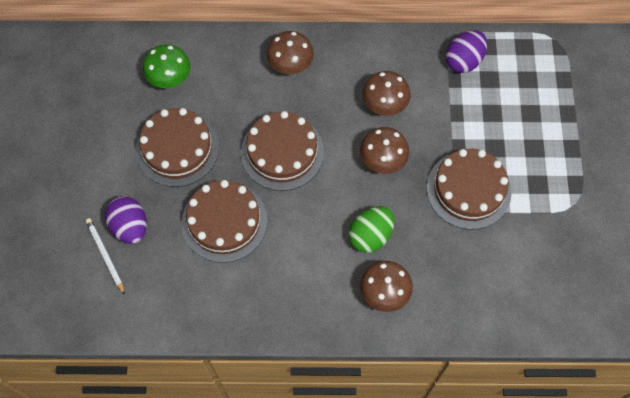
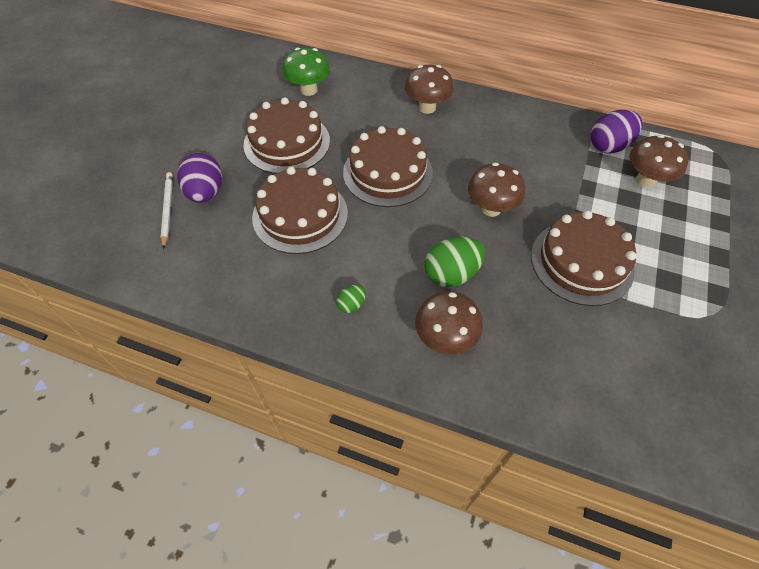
camera: 20 degrees right, 10 degrees down
(302, 290) = (352, 304): none -> green egg
(384, 105) = (510, 162): brown mushroom -> brown mushroom (645, 180)

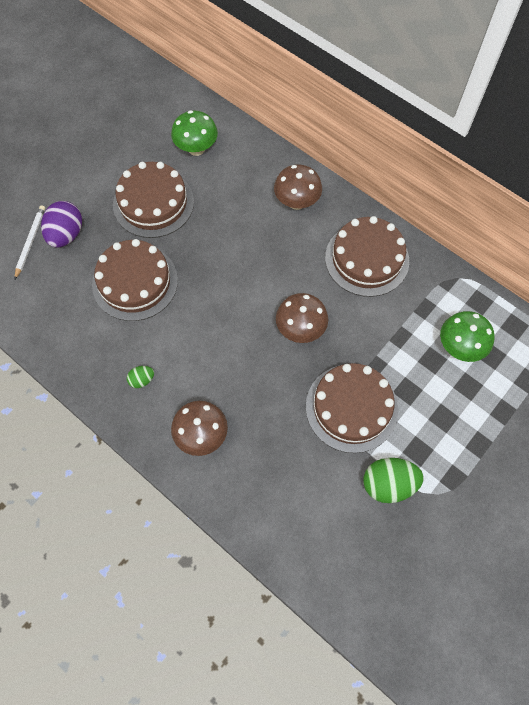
camera: 20 degrees right, 10 degrees up
(387, 172) = (227, 263): brown cake -> brown cake (367, 259)
(451, 274) = (234, 381): green egg -> green egg (388, 484)
(609, 146) = (447, 299): purple egg -> none
(645, 180) = (459, 347): brown mushroom -> green mushroom

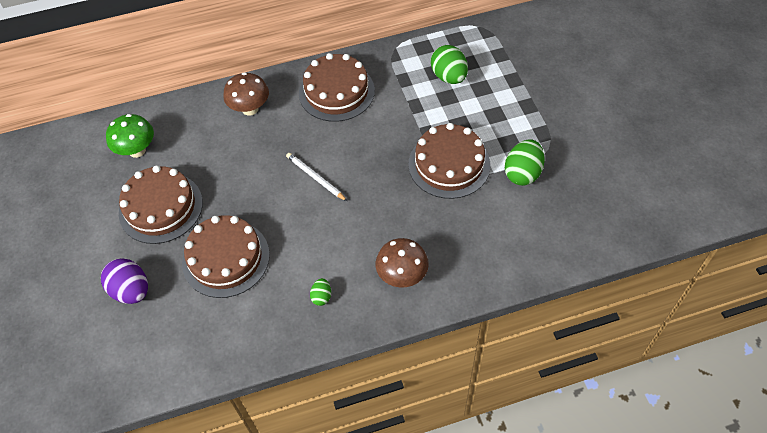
camera: 55 degrees left, 10 degrees down
(30, 242) = (112, 325): white pencil -> white pencil (315, 178)
(300, 329) = (362, 163): brown mushroom -> none
(459, 347) = (449, 77): green mushroom -> green egg

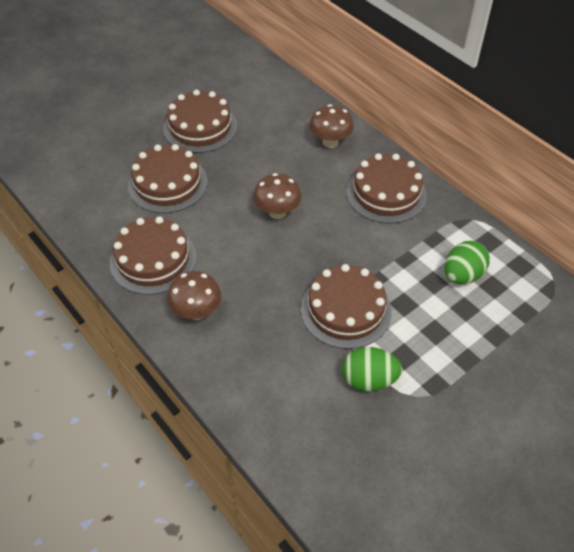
camera: 65 degrees right, 5 degrees down
(131, 291) = (117, 141): purple egg -> none
(137, 150) = (249, 92): green mushroom -> none
(315, 178) = (277, 212): white pencil -> brown mushroom
(321, 297) = (153, 259): green egg -> brown cake

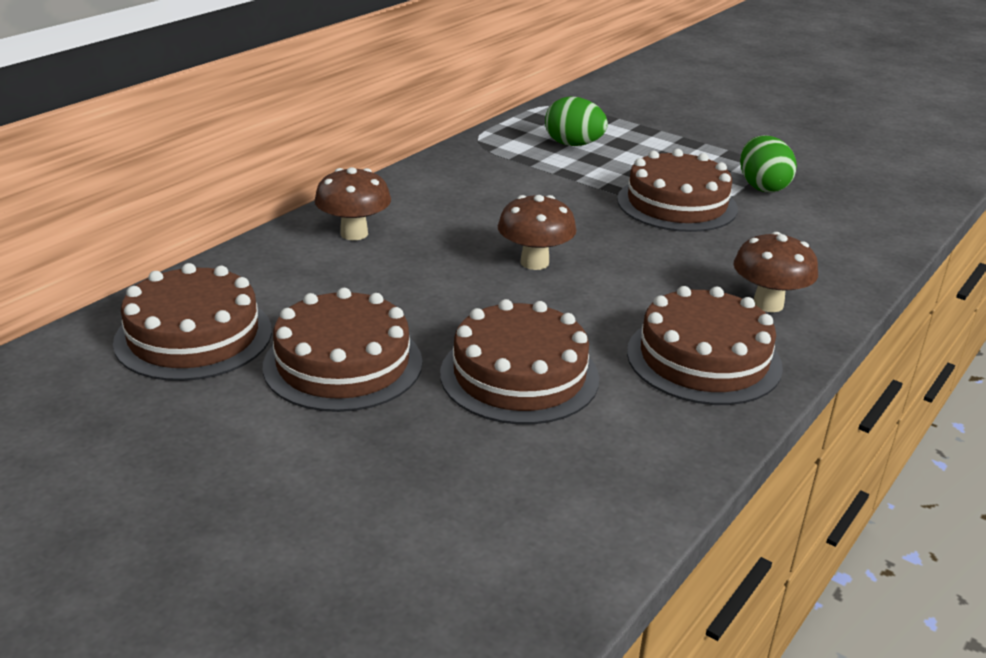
camera: 105 degrees left, 20 degrees down
(386, 193) = (454, 189): brown cake -> brown cake (193, 336)

